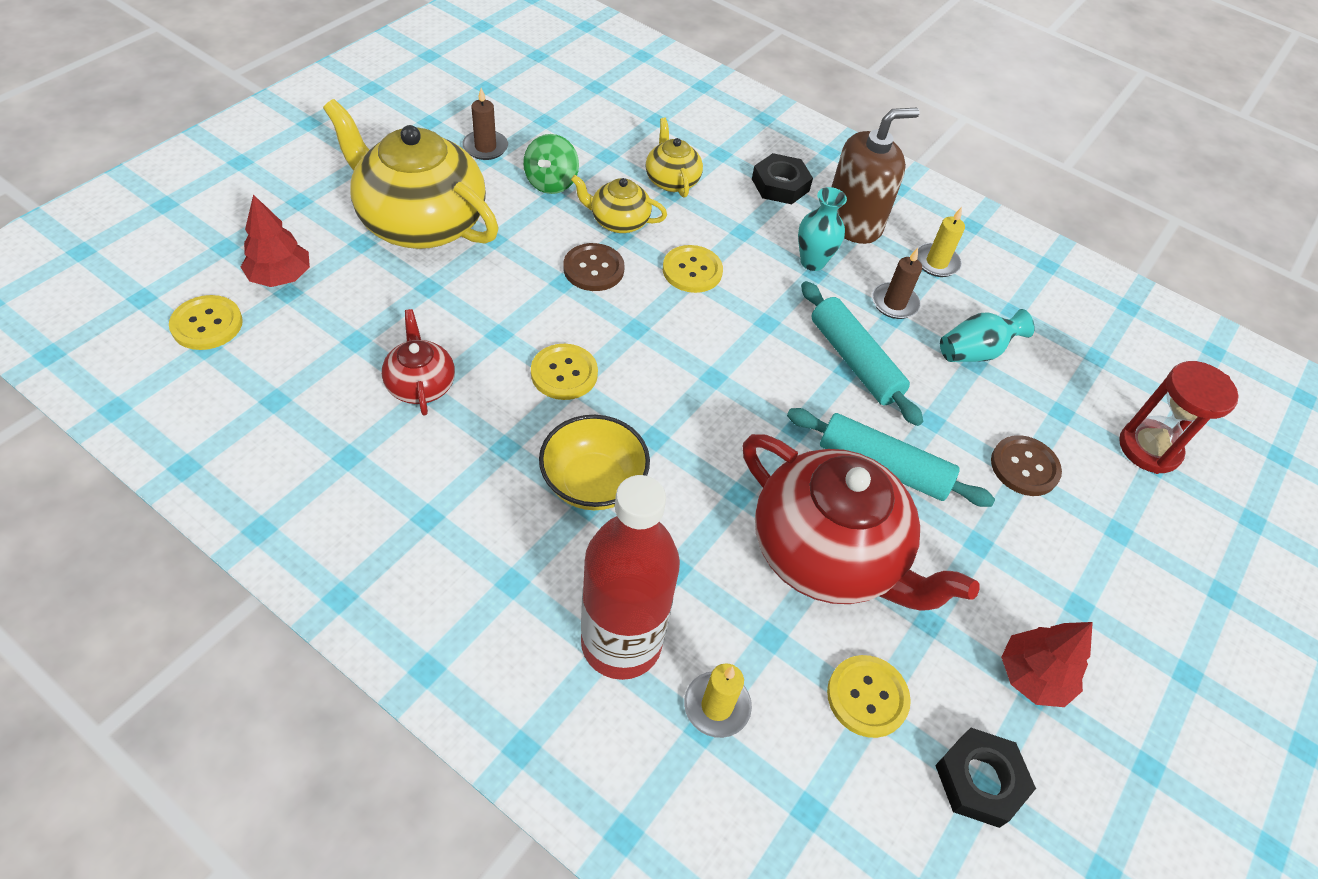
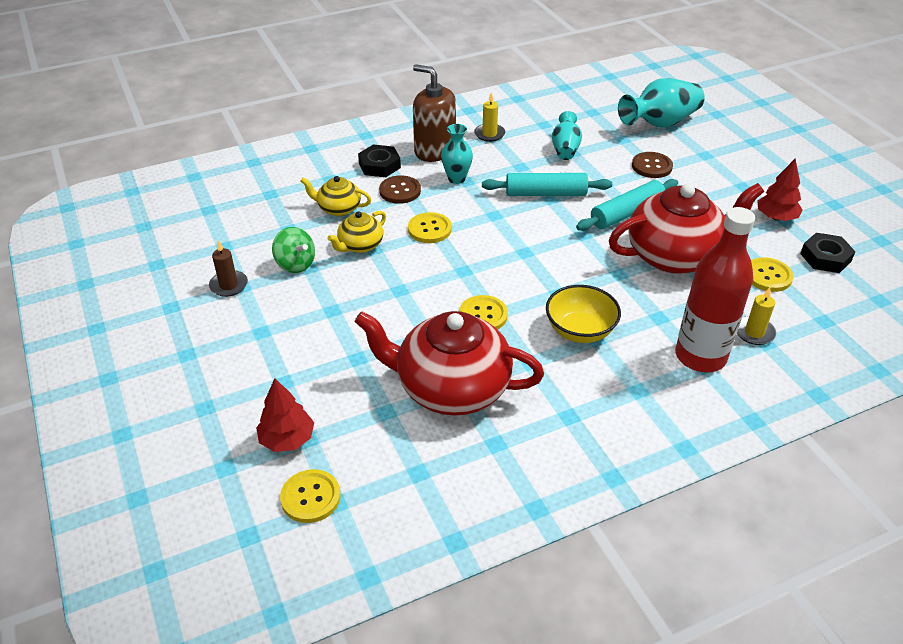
camera: 55 degrees left, 10 degrees down
(420, 222) = (285, 343): yellow teapot -> none
(420, 384) = (451, 388): red teapot -> red teapot, size x2.08
(593, 269) = (397, 272): brown button -> brown button (400, 191)
(853, 222) = (434, 150): brown soap dispenser -> brown soap dispenser turned 60 degrees counterclockwise
(894, 303) = (511, 162): brown candle -> none
(1149, 448) = (660, 123): red hourglass -> turquoise vase

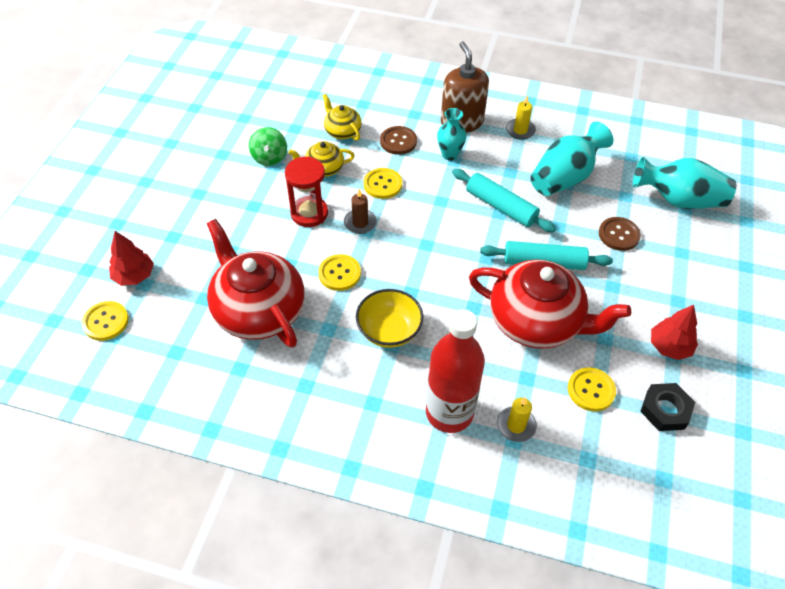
camera: 40 degrees right, 10 degrees up
(229, 285) = (216, 148): brown candle -> brown candle (360, 223)
(379, 165) = (408, 112): black nut -> none
(394, 286) = (309, 213): none -> red hourglass
(565, 149) = (564, 177): turquoise vase -> turquoise vase, size x1.65

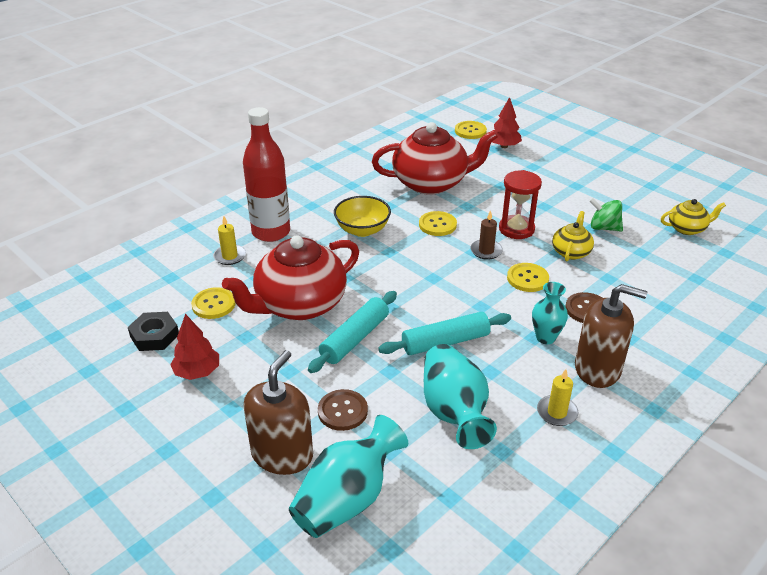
camera: 120 degrees right, 15 degrees down
(342, 131) = (622, 278): yellow teapot -> yellow teapot (687, 228)
(683, 248) = (282, 454): none -> brown soap dispenser

